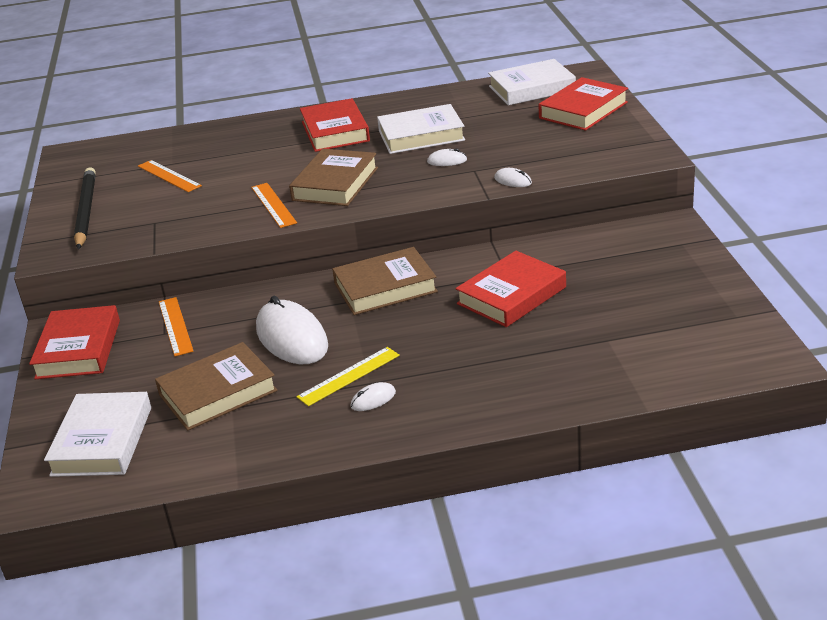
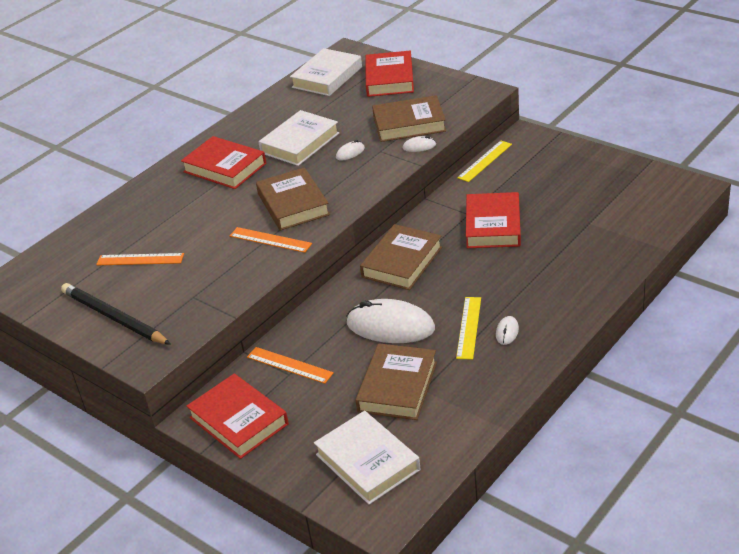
camera: 40 degrees left, 5 degrees up
(536, 157) = (409, 124): none -> brown book
(596, 232) = (485, 161): none -> yellow ruler

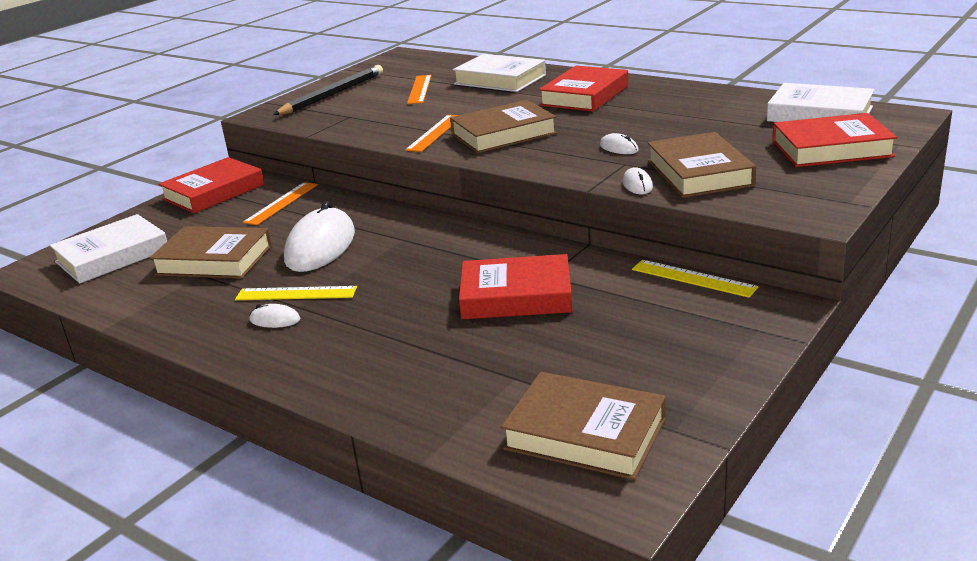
camera: 85 degrees right, 10 degrees down
(300, 143) = (641, 121): white book -> white book (500, 80)
(402, 262) = (443, 241): brown book -> brown book (585, 434)

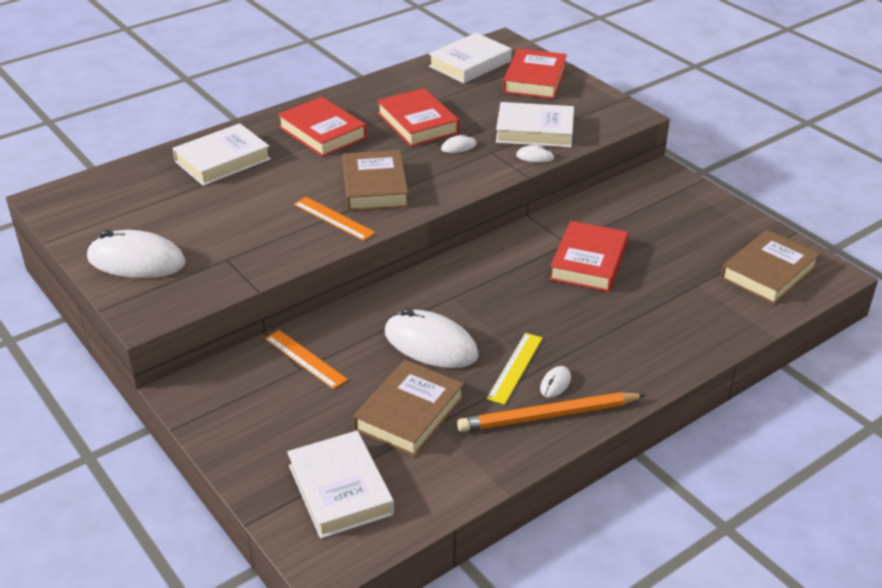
camera: 75 degrees left, 10 degrees up
(213, 192) = (225, 406): red book -> red book (417, 123)
(220, 326) = (548, 416): none -> orange pencil
(332, 94) = (136, 261): black pencil -> white mouse
(419, 89) = (192, 206): orange ruler -> none
(693, 278) = (608, 190): yellow ruler -> none
(699, 173) = (534, 131): brown book -> white book

